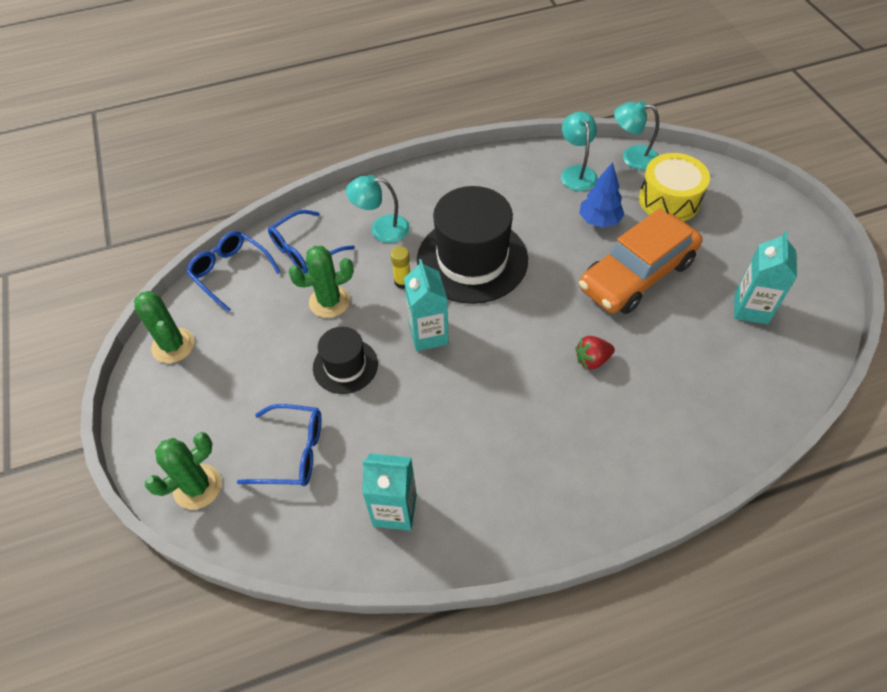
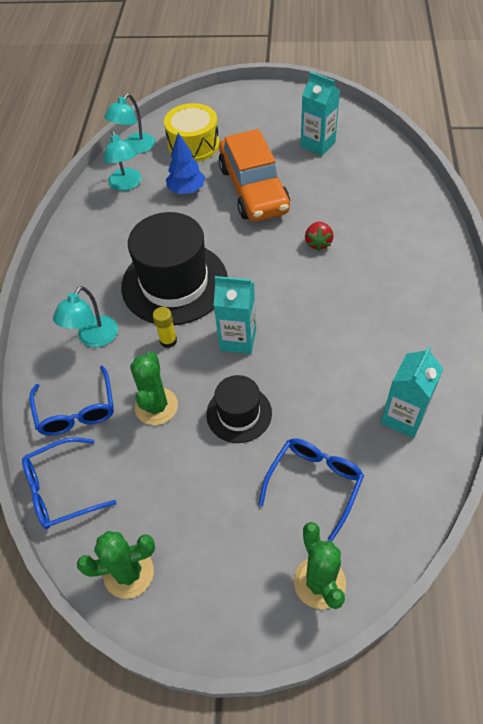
camera: 65 degrees left, 0 degrees up
(576, 172) = (126, 185): turquoise lamp -> turquoise lamp turned 120 degrees counterclockwise

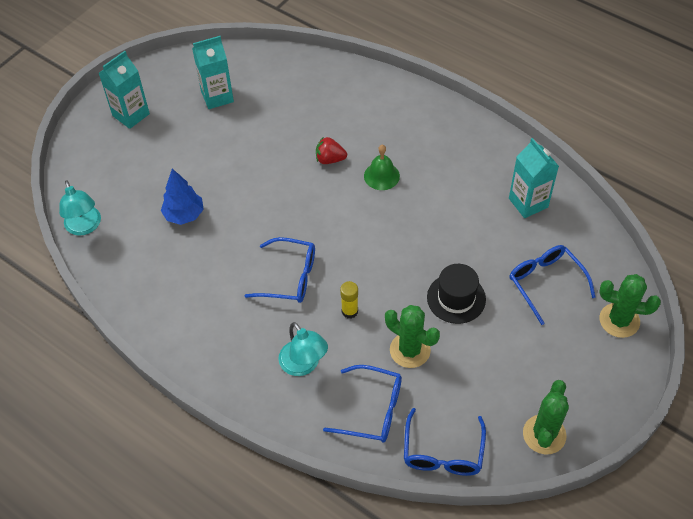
camera: 60 degrees left, 0 degrees up
(126, 185) = (131, 257): turquoise lamp -> none
(174, 283) = (290, 277): black hat -> blue glasses
(193, 145) = (128, 181): yellow drum -> none
(238, 339) = (385, 263): turquoise carton -> turquoise carton (131, 115)
(253, 189) = (229, 168): orange car -> none
(318, 243) = (330, 159): red strawberry -> red strawberry turned 150 degrees clockwise
(332, 286) = (381, 176): none -> green bell

